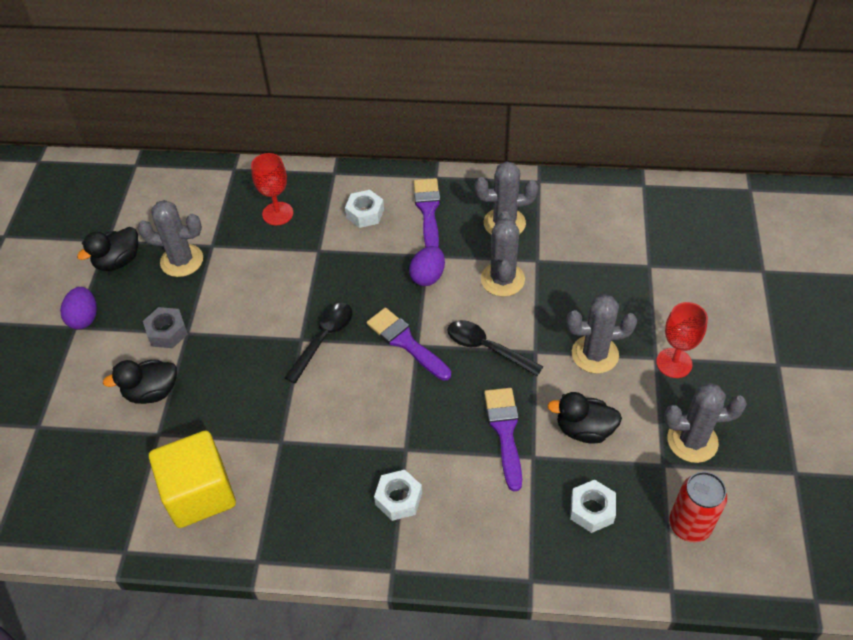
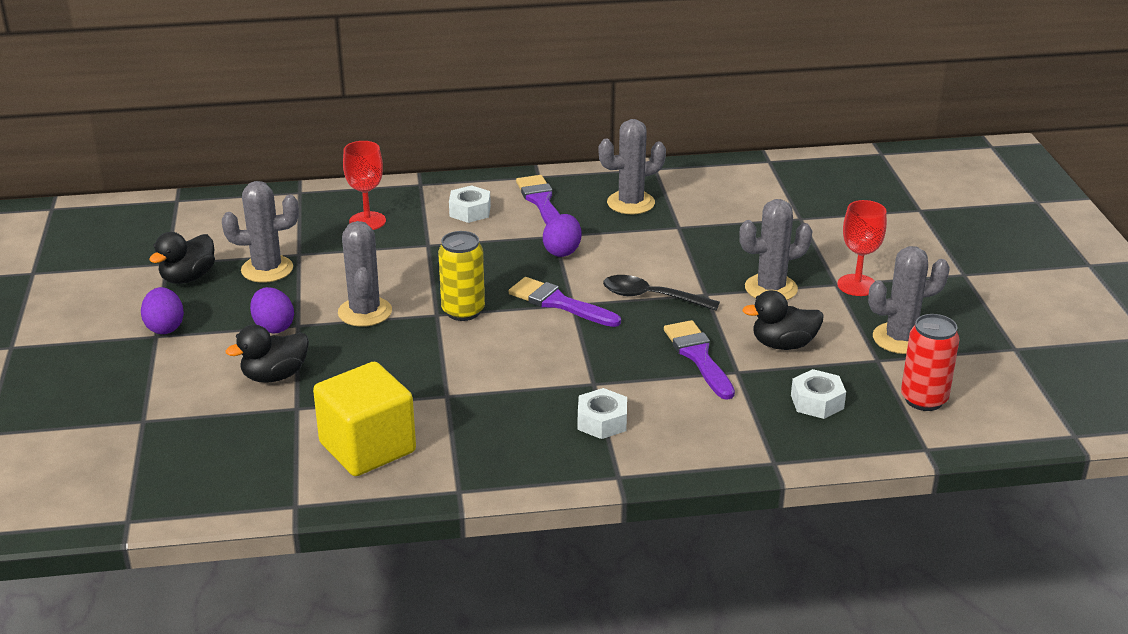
camera: 15 degrees left, 20 degrees down
(167, 332) = (273, 327): grey nut -> purple egg
(323, 339) = (463, 311): black spoon -> yellow can
(502, 279) = (647, 245): grey cactus -> grey cactus (365, 312)

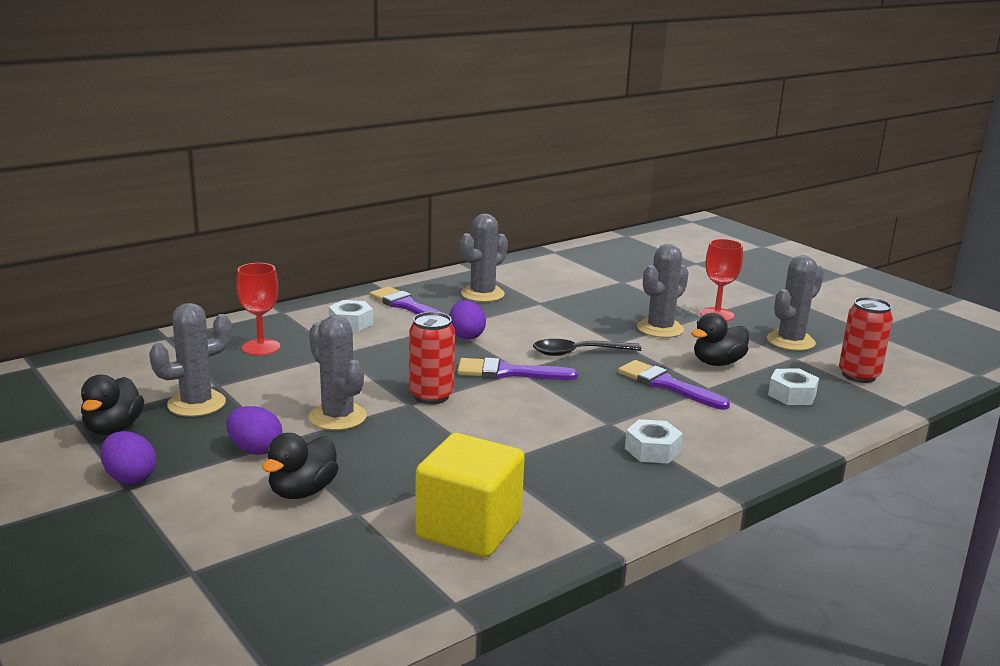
camera: 30 degrees left, 10 degrees down
(463, 311) = (431, 396): yellow can -> red can

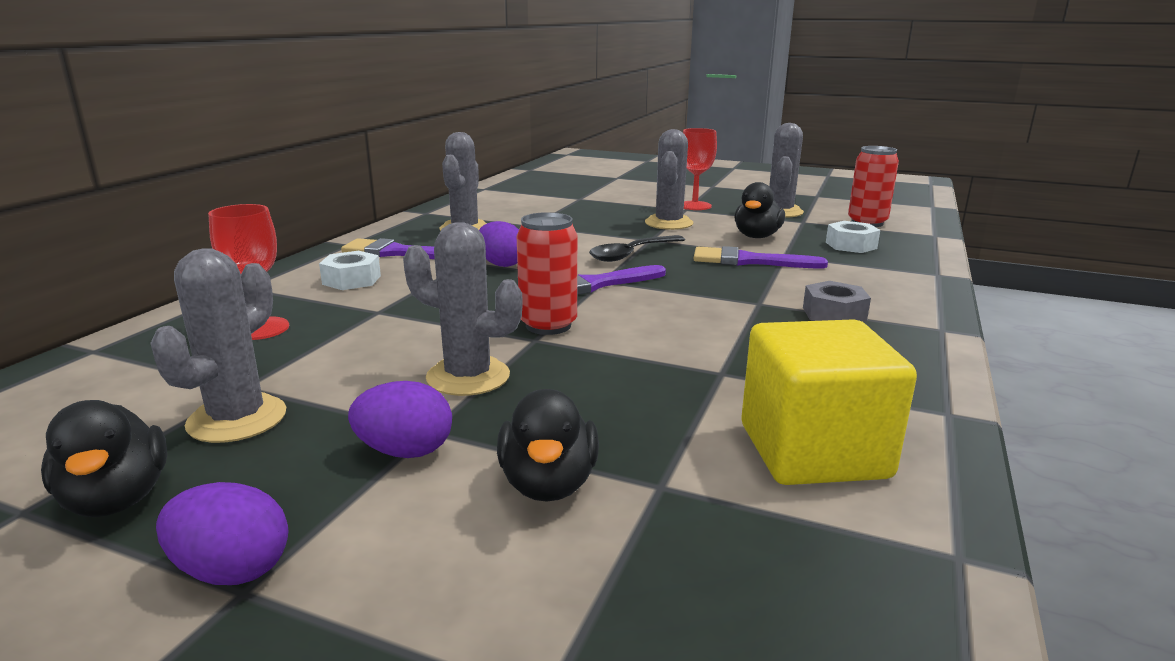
camera: 30 degrees left, 0 degrees up
(652, 450) = (834, 314): white nut -> grey nut

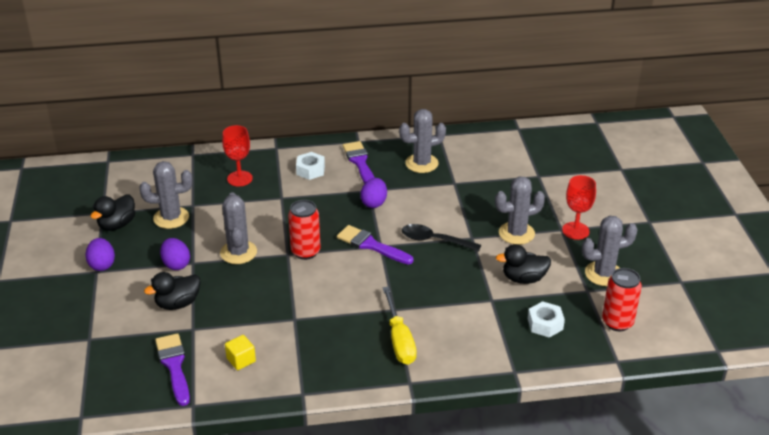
camera: 60 degrees right, 15 degrees up
(749, 261) = (465, 288): purple brush -> purple brush (174, 366)
(813, 451) = (241, 360): yellow cube -> yellow cube, size x0.45
(834, 314) = (399, 339): grey nut -> yellow screwdriver

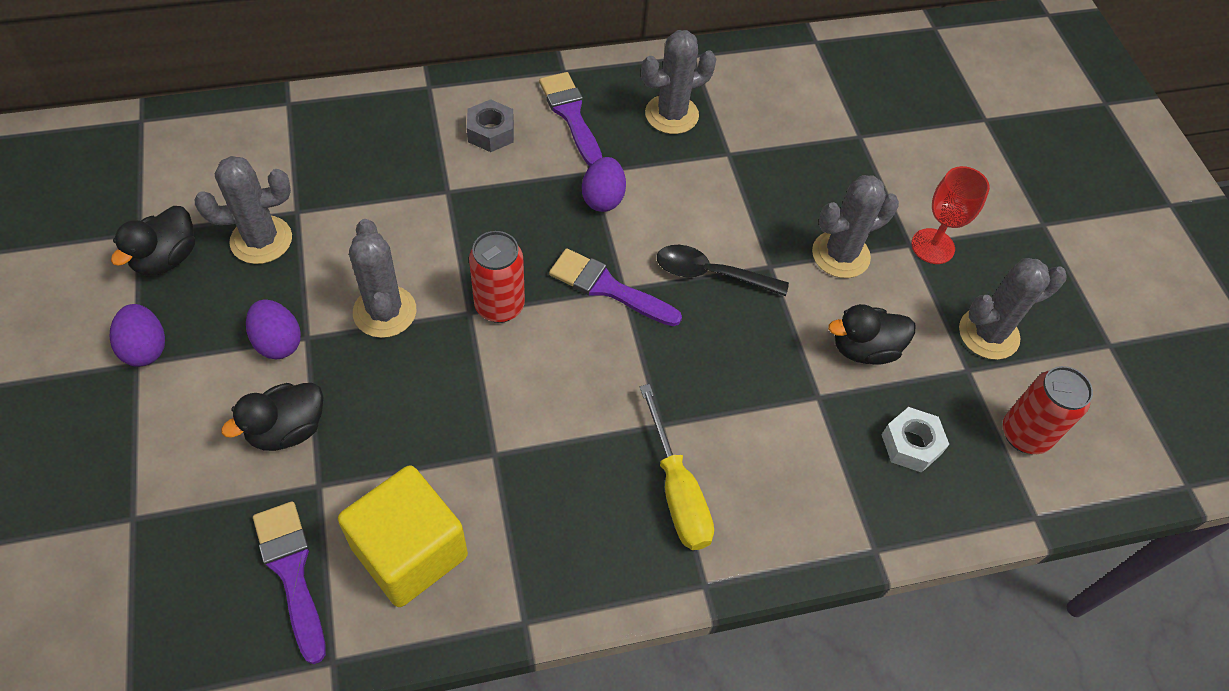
camera: 10 degrees left, 20 degrees up
(239, 178) = (373, 152): red goblet -> none
(241, 360) = (410, 552): yellow cube -> yellow cube, size x2.23
(310, 170) = (491, 132): white nut -> grey nut

